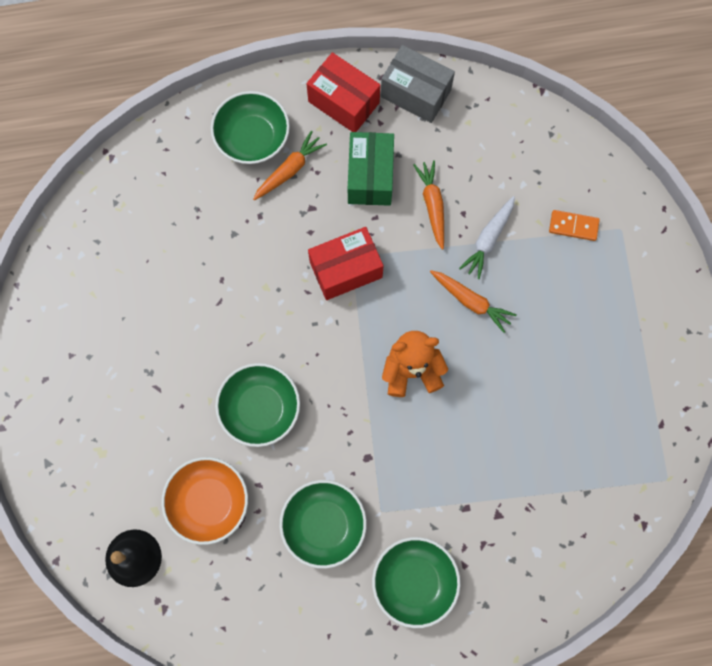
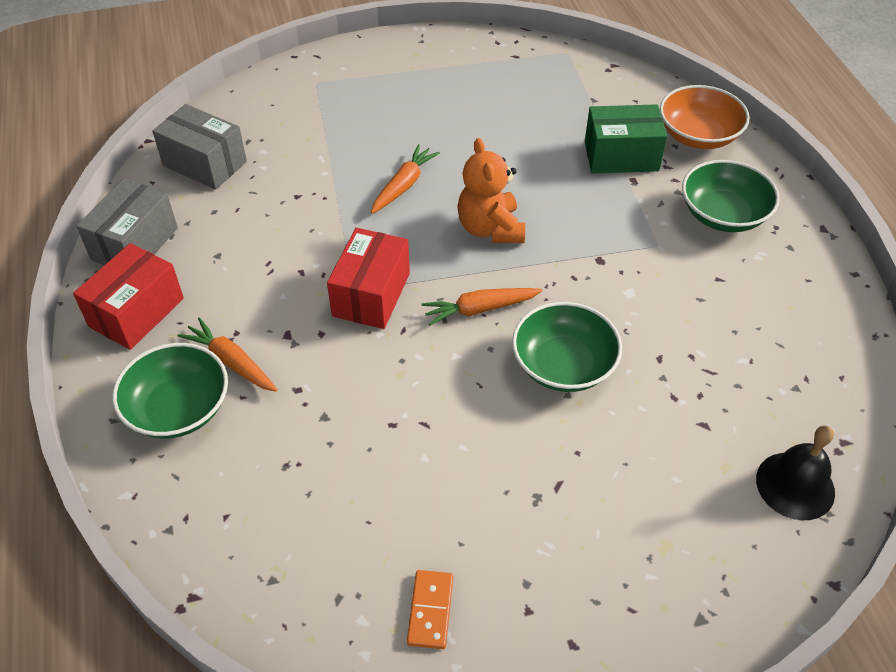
camera: 95 degrees left, 25 degrees down
(209, 502) = (696, 408): orange bowl -> orange bowl (698, 135)
(323, 524) = (687, 293): green bowl -> none
(346, 269) = (371, 294): red box -> red box turned 45 degrees clockwise
(370, 177) = (246, 279): green box -> green box (621, 156)
(432, 205) = (286, 222): orange carrot -> orange carrot (480, 309)
(488, 239) = (329, 175): white carrot -> none
(509, 138) = (205, 163): none -> grey box
(573, 226) = (313, 114): orange domino -> orange domino (430, 610)

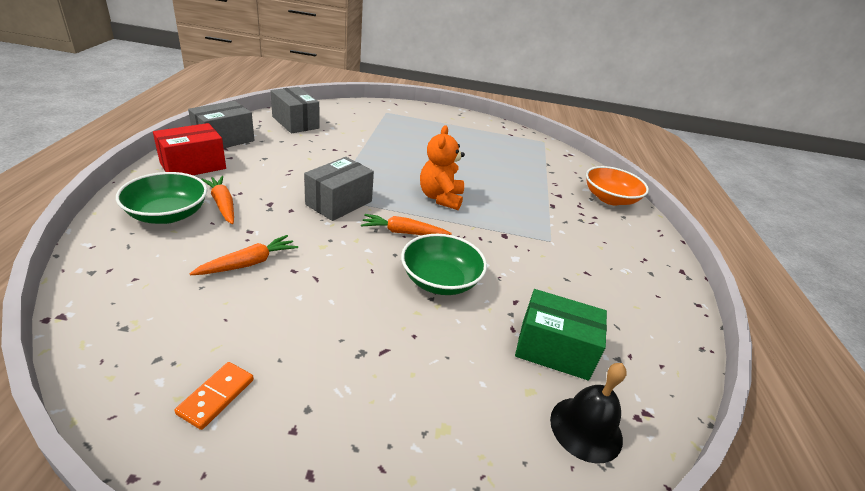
camera: 15 degrees right, 15 degrees down
(371, 294) = (339, 203): red box -> grey box
(403, 185) = (401, 164): orange carrot -> orange carrot (248, 263)
(621, 156) = (551, 192): green box -> green box (554, 349)
(723, 214) = (607, 240): green bowl -> none

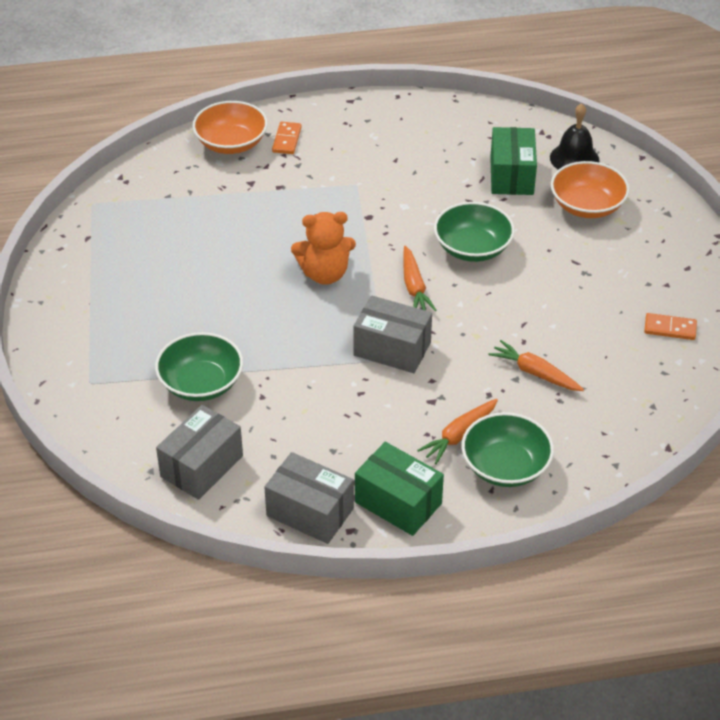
camera: 100 degrees left, 10 degrees up
(193, 166) = (398, 503): red box -> green box
(361, 136) = (201, 383): none -> green bowl
(482, 403) = (587, 206): none -> orange bowl
(615, 223) = (286, 140): none -> orange domino

